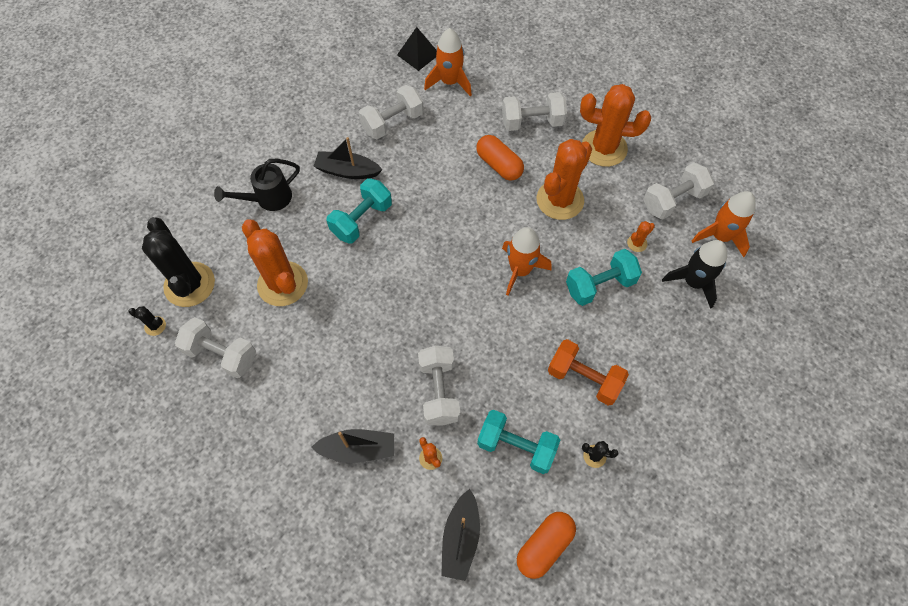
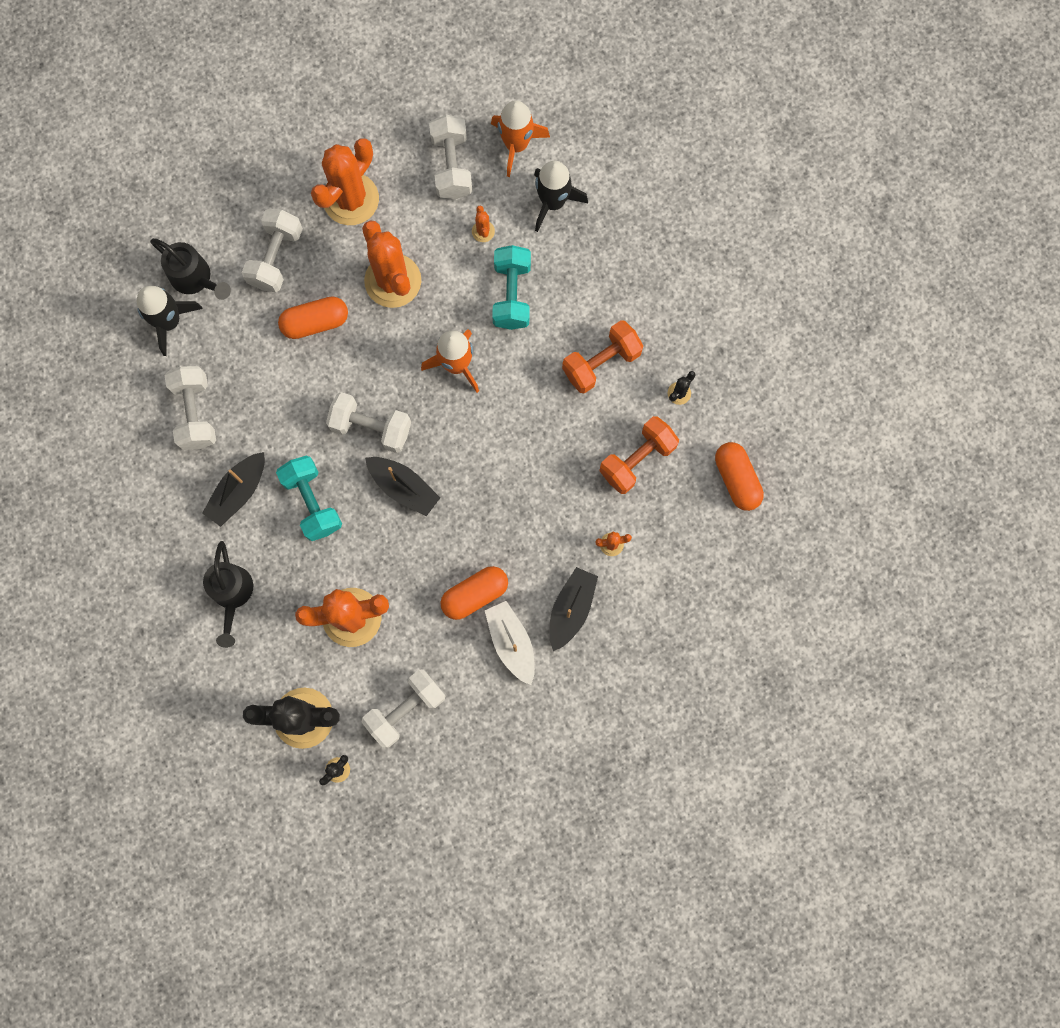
camera: 65 degrees left, 15 degrees up
(309, 412) = (511, 643): none -> white boat
(338, 365) = (475, 594): none -> orange capsule
(418, 54) = (106, 339): black pyramid -> none
(439, 391) = (549, 507): white dumbbell -> white dumbbell (371, 427)
(450, 82) = (169, 321): orange rocket -> black rocket
(460, 538) = (696, 549): black boat -> black boat (403, 487)
(488, 84) = (195, 279): none -> black watering can
(516, 446) = (637, 459): turquoise dumbbell -> orange dumbbell

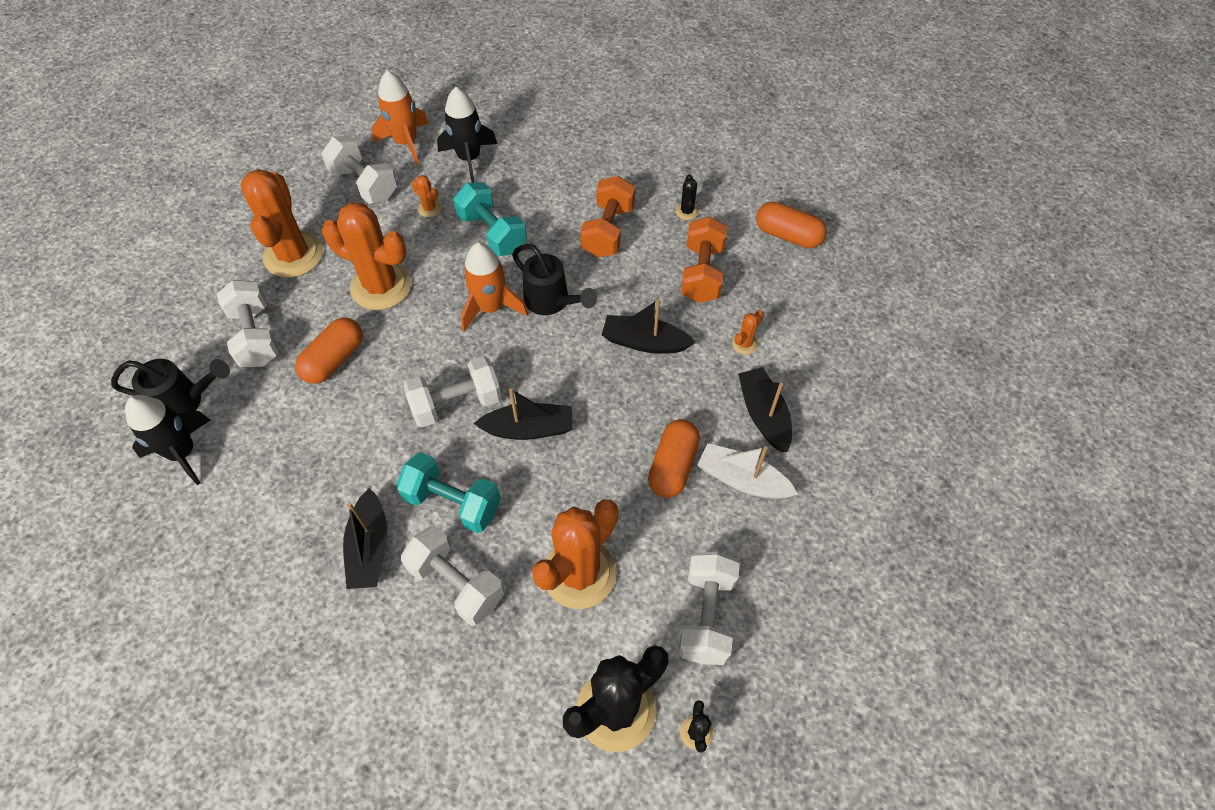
camera: 40 degrees left, 20 degrees down
(195, 413) = (269, 511): white dumbbell -> white dumbbell (456, 583)
(232, 594) = (440, 648): black watering can -> black watering can (551, 301)
(541, 484) = (644, 342): none -> black boat

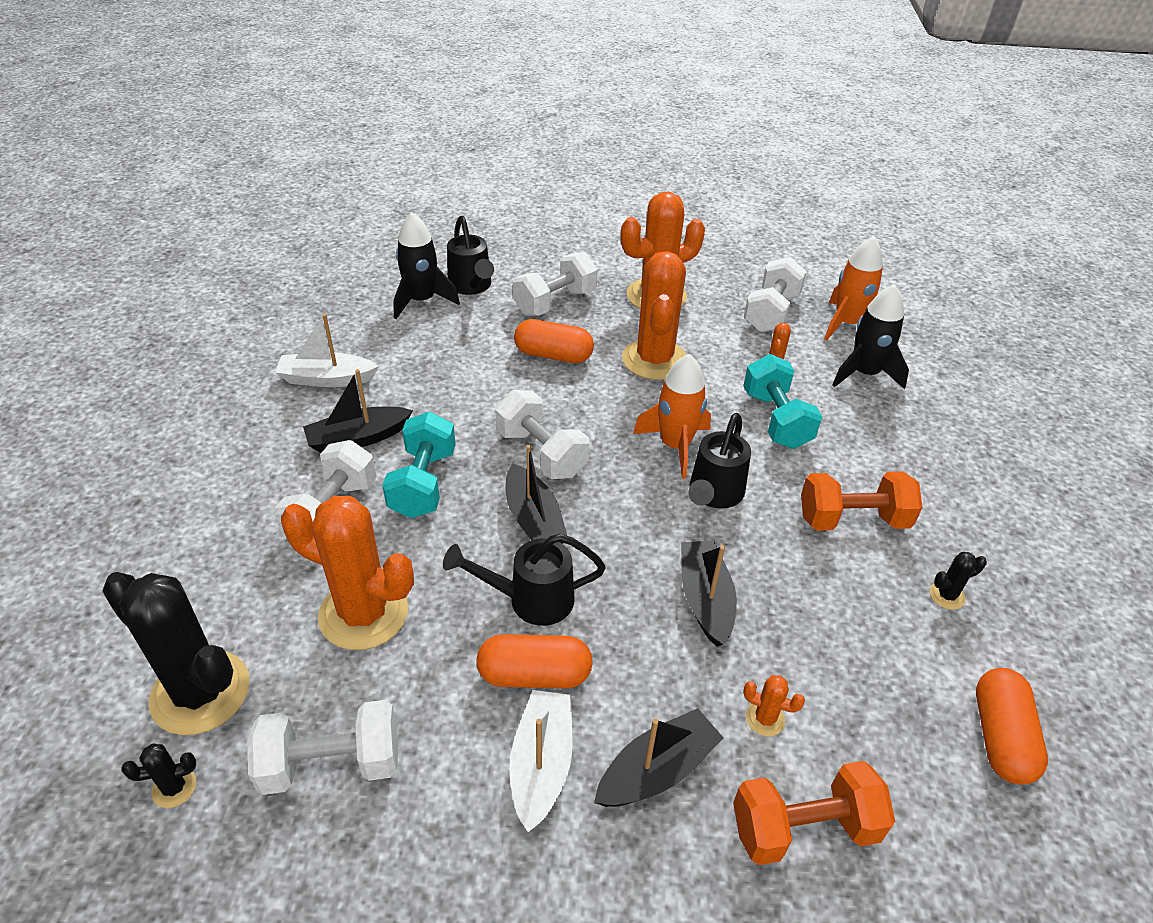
camera: 70 degrees right, 15 degrees down
(265, 564) = (327, 379): none -> white boat
(492, 233) = (776, 420): turquoise dumbbell -> turquoise dumbbell turned 45 degrees counterclockwise
(606, 451) = (531, 599): none -> black watering can
(702, 273) = (853, 638): orange dumbbell -> orange dumbbell (804, 828)

